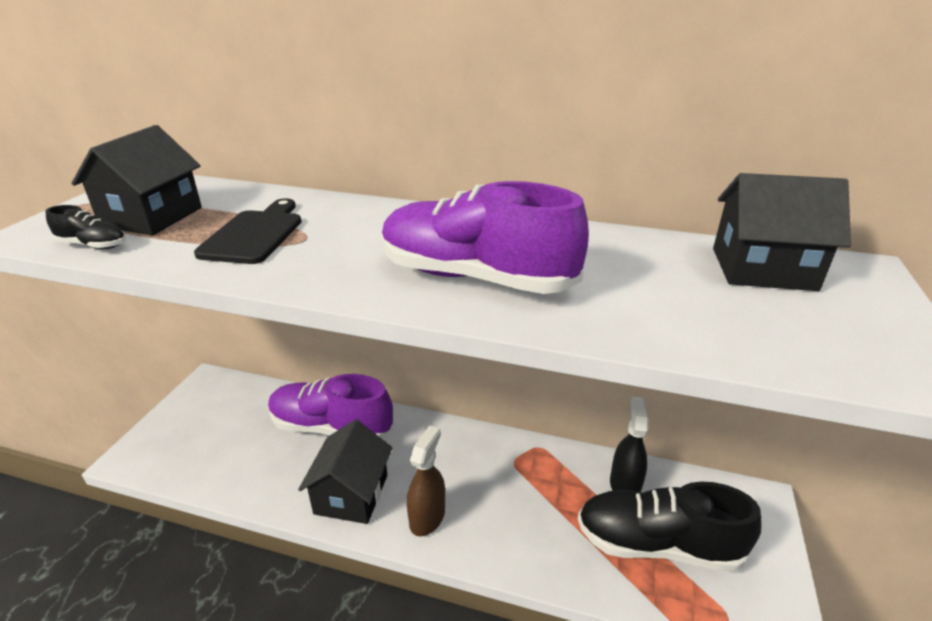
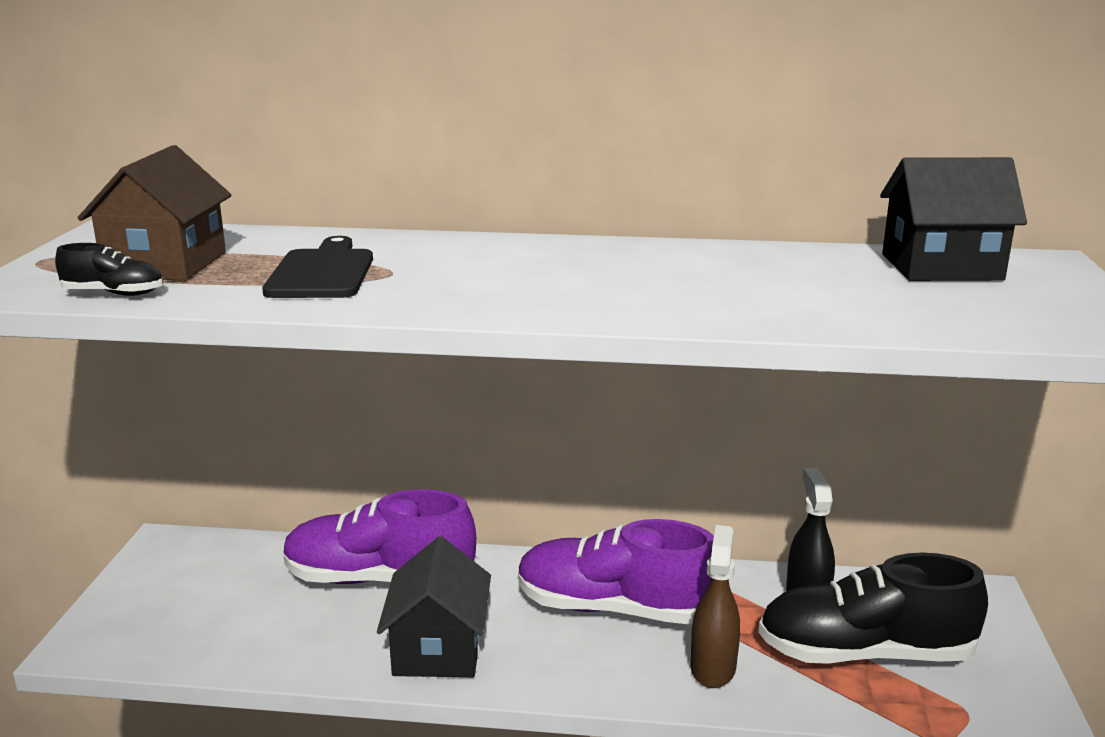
camera: 10 degrees left, 10 degrees down
(152, 217) = (166, 264): black house -> brown house
(427, 517) = (554, 661): brown spray bottle -> brown spray bottle (713, 667)
(475, 277) = (625, 292): purple shoe -> purple shoe (614, 608)

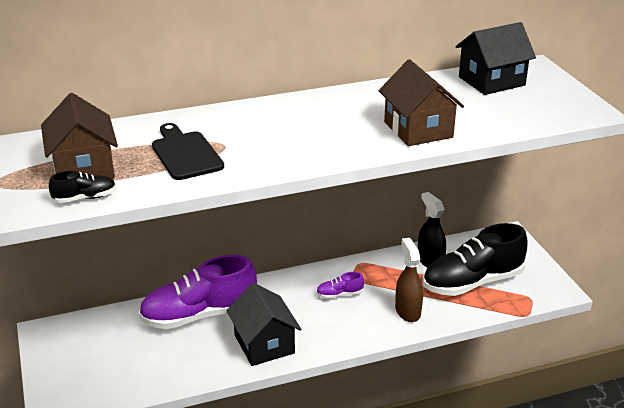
camera: 25 degrees left, 10 degrees up
(614, 608) = (339, 294): purple shoe -> purple shoe, size x0.42
(732, 303) = (418, 129): none -> brown house

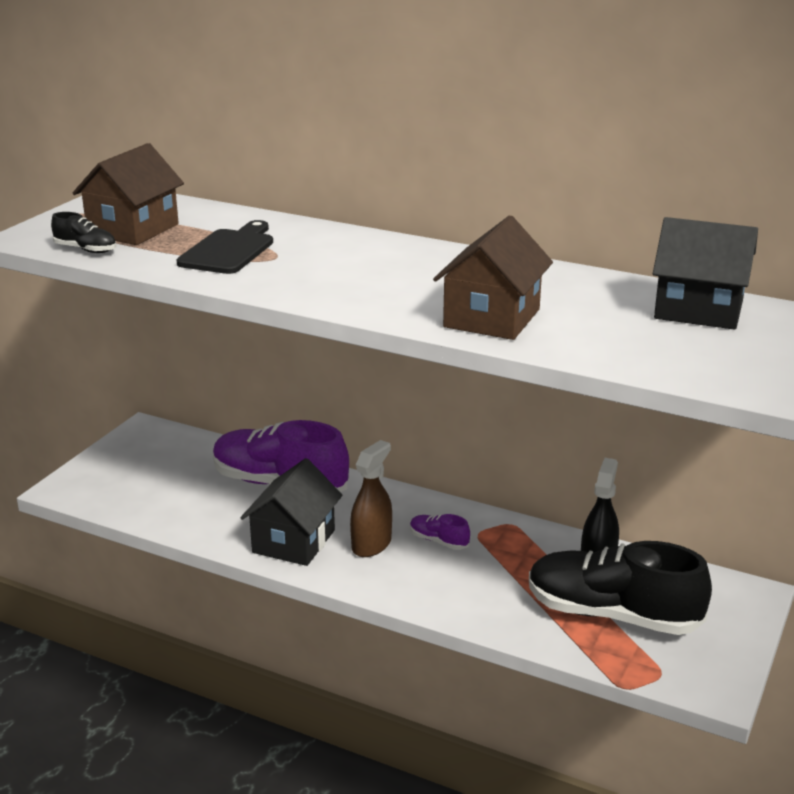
camera: 45 degrees right, 5 degrees down
(407, 311) = (484, 598): brown spray bottle -> brown spray bottle (371, 544)

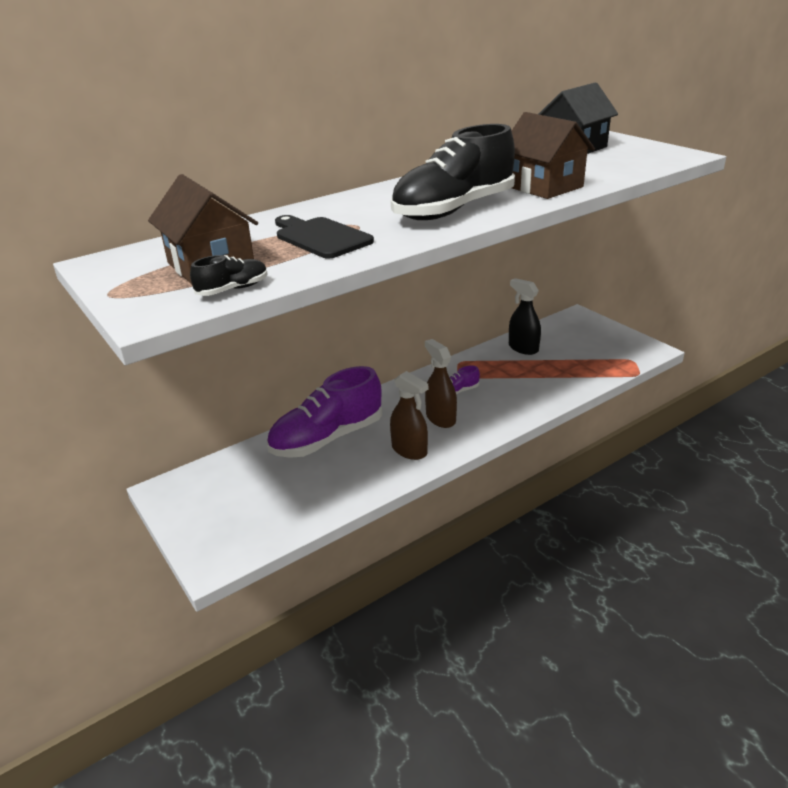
camera: 60 degrees left, 5 degrees up
(294, 541) = (409, 450): black house -> brown spray bottle
(612, 614) = (572, 358): black shoe -> black shoe (453, 210)

